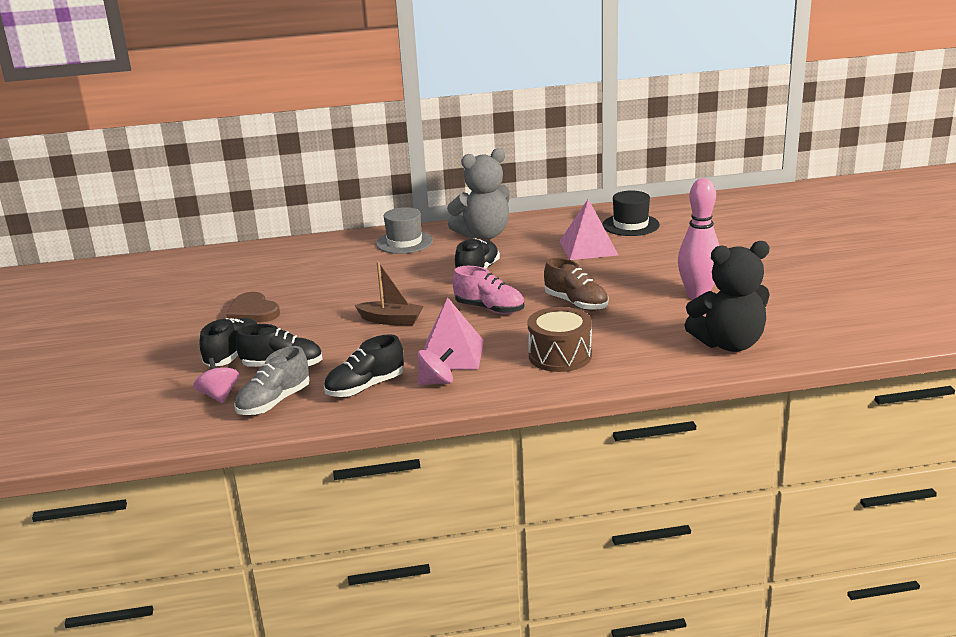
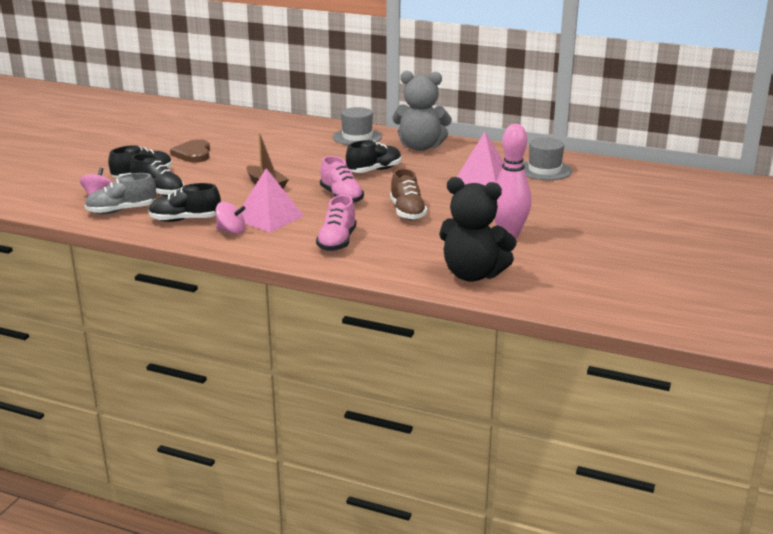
camera: 30 degrees right, 0 degrees up
(560, 356) = (337, 242): brown drum -> pink shoe
(630, 225) = (544, 170): black hat -> grey hat

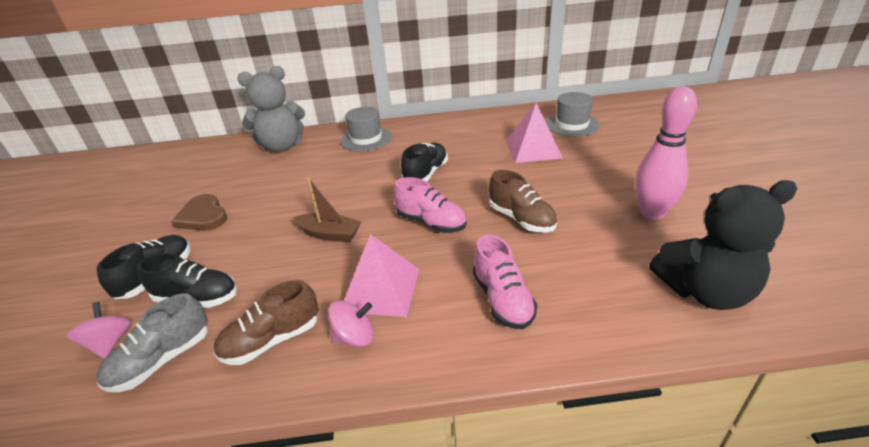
camera: 25 degrees left, 10 degrees up
(185, 220) = (272, 340): black shoe -> brown shoe
(420, 147) = (437, 132): grey teddy bear -> grey teddy bear (282, 146)

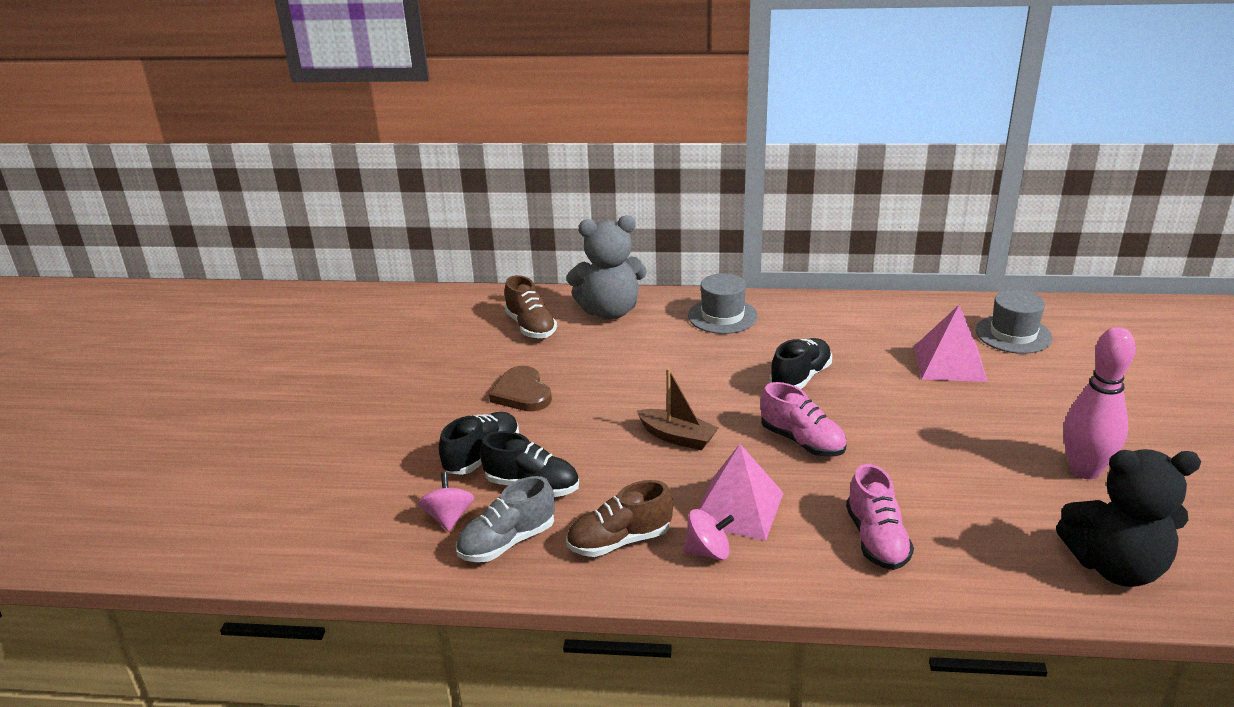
camera: 10 degrees right, 5 degrees down
(521, 219) = (916, 453): brown shoe -> brown shoe (531, 327)

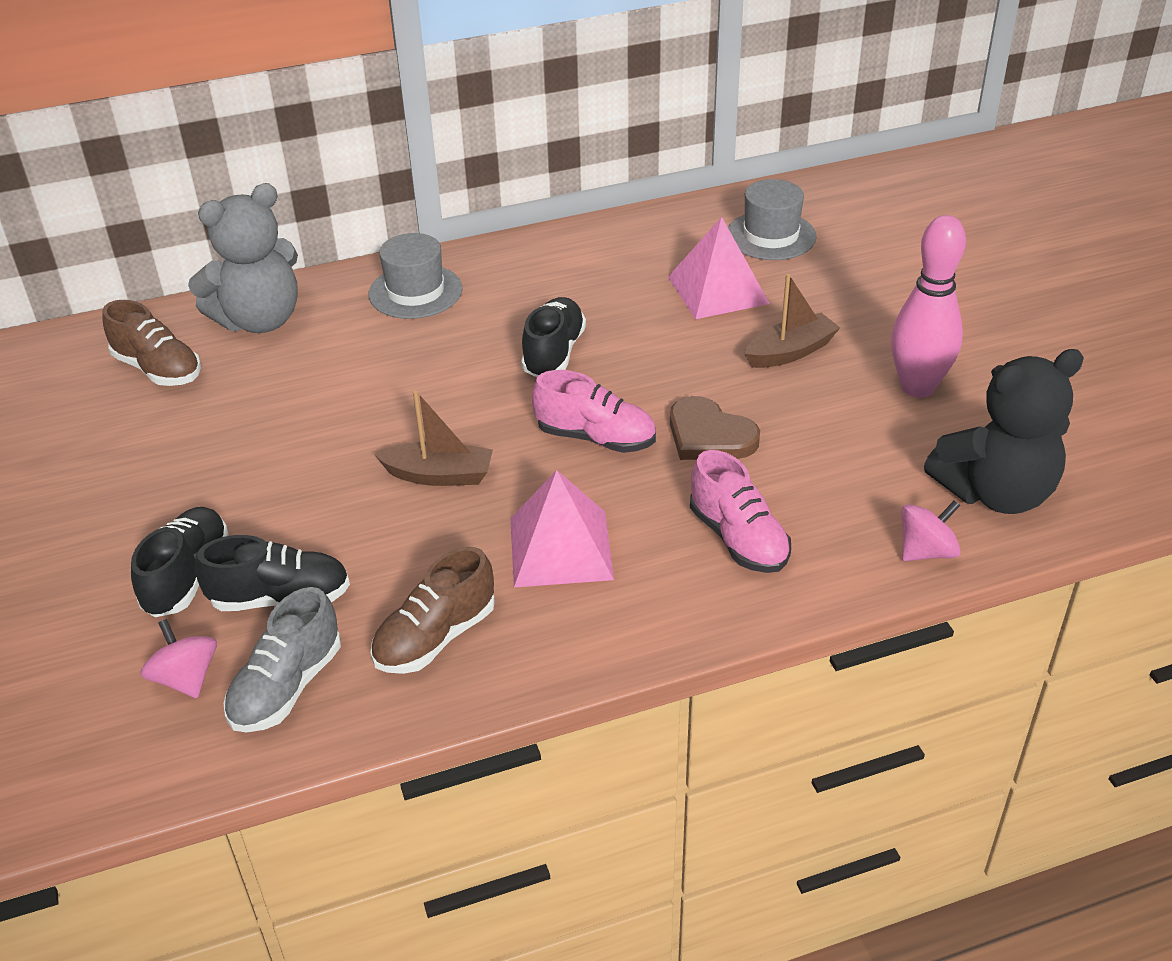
camera: 25 degrees left, 10 degrees up
(522, 393) = (196, 470): brown heart -> brown heart (709, 435)
(708, 551) = (552, 616): pink spinning top -> pink spinning top (926, 551)
(987, 419) = (790, 352): none -> brown boat

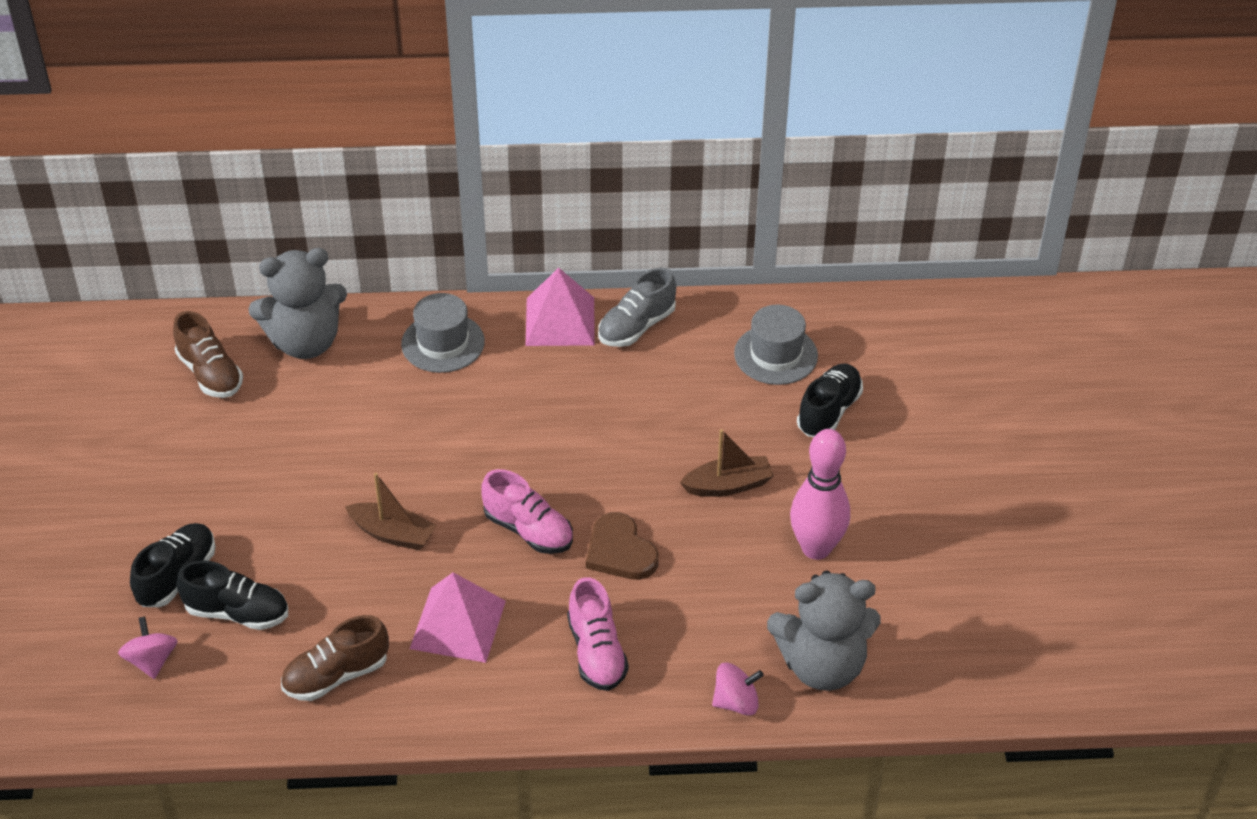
camera: 15 degrees right, 5 degrees up
(287, 687) = (218, 686): grey shoe -> grey shoe (636, 327)
(554, 353) = (531, 437): black shoe -> black shoe (829, 411)
(717, 290) = (699, 404): pink pyramid -> pink pyramid (560, 321)
(995, 493) = (822, 665): black teddy bear -> grey teddy bear

